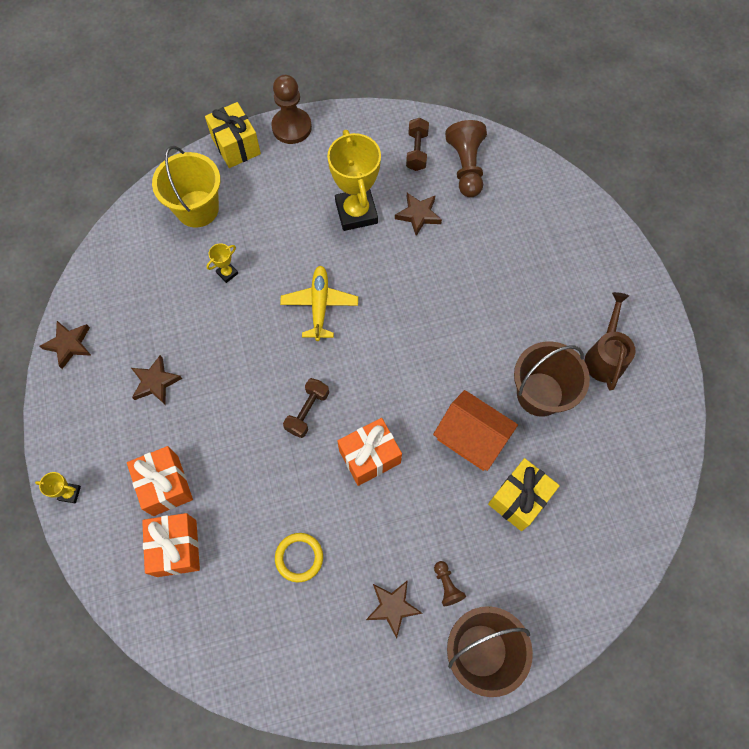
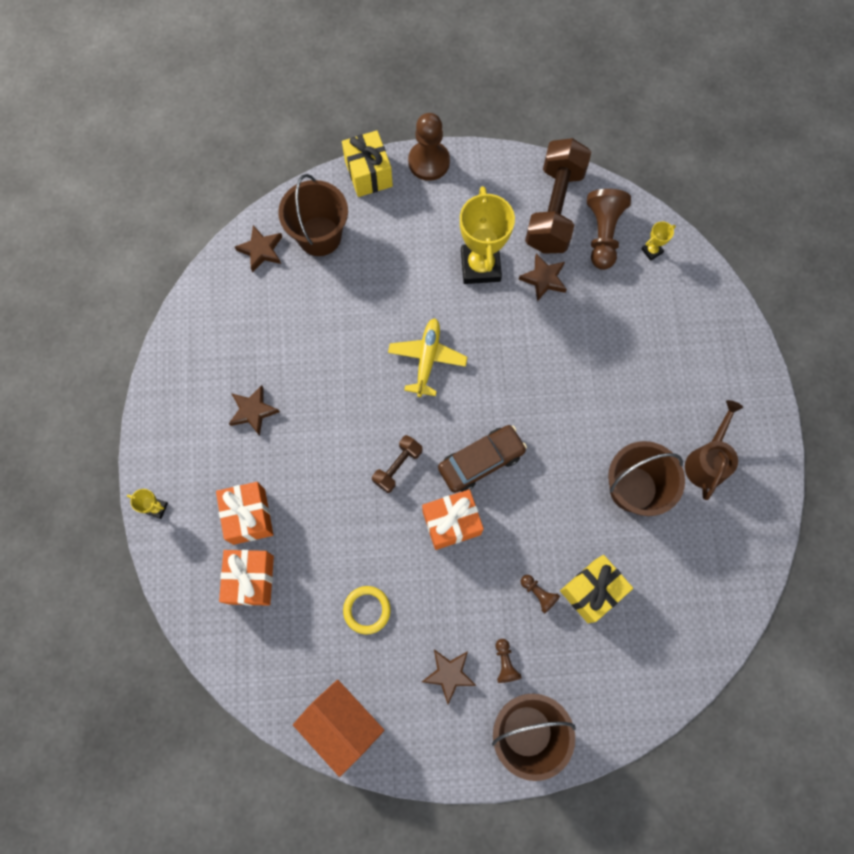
camera: 10 degrees right, 5 degrees up
(69, 345) = (174, 358): brown star -> brown star (261, 250)
(197, 209) = (319, 236): yellow bucket -> brown bucket
(227, 273) = (339, 310): yellow trophy -> yellow trophy (651, 251)
(388, 392) = (481, 461): none -> brown car
(416, 151) = (554, 209): brown dumbbell -> brown dumbbell, size x2.04
(467, 511) = (538, 593): none -> brown pawn
(472, 437) = (556, 521): orange house -> orange house (341, 724)

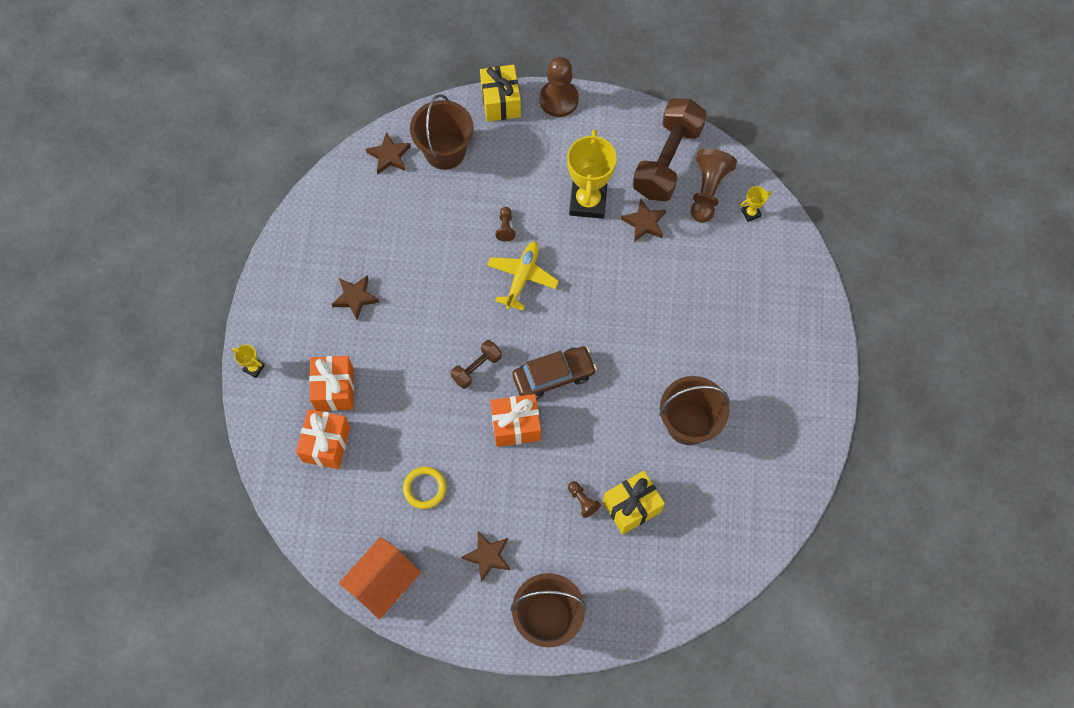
camera: 10 degrees right, 5 degrees down
(341, 724) = (383, 582): orange house -> orange house turned 75 degrees clockwise
(505, 663) = (540, 555): brown pawn -> brown pawn (505, 227)
(707, 461) = (762, 410): brown watering can -> none

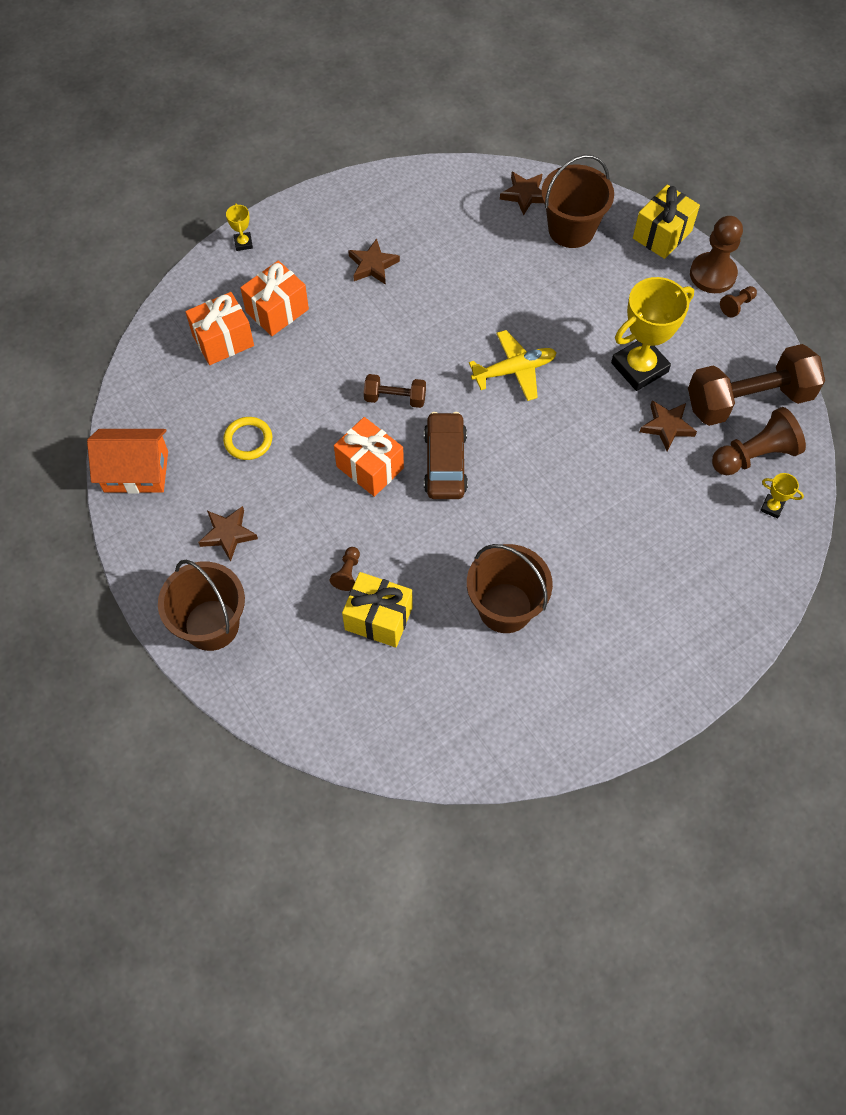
camera: 50 degrees right, 5 degrees down
(505, 227) = (548, 324): brown pawn -> brown pawn (737, 305)
(553, 376) = (445, 462): brown car -> brown car turned 120 degrees counterclockwise

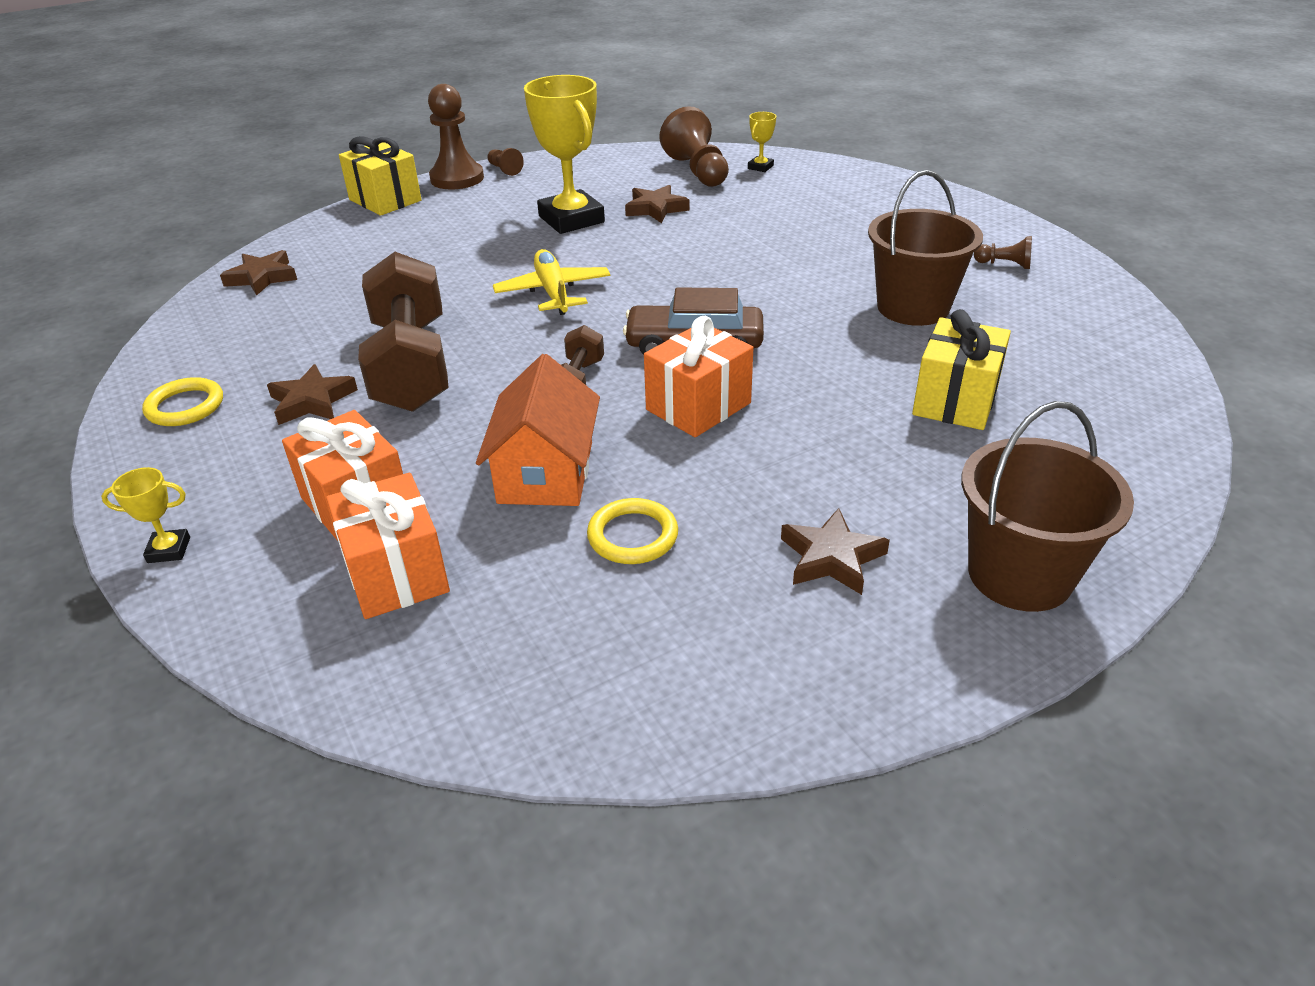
camera: 85 degrees left, 25 degrees down
(136, 471) = (691, 700): orange house -> orange house (546, 472)
(347, 573) = (886, 427): brown pawn -> brown pawn (1004, 264)
(366, 206) = (185, 406): none -> yellow ring
(571, 229) = (343, 250): brown bucket -> none
(748, 400) = (628, 170): brown dumbbell -> brown dumbbell (411, 365)

